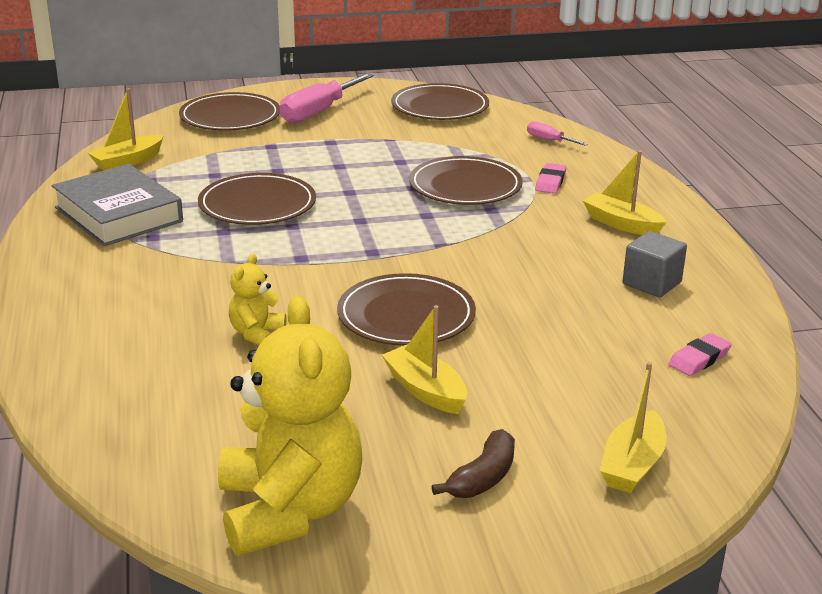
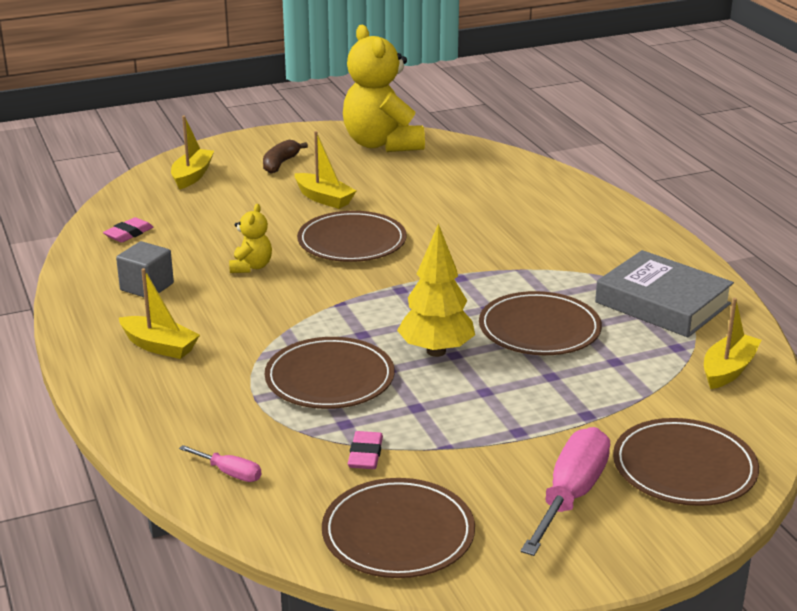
camera: 170 degrees right, 0 degrees up
(257, 334) = (457, 219): yellow teddy bear -> yellow teddy bear (251, 267)
(364, 196) = (436, 351): none -> yellow tree
(550, 182) = (231, 396): pink eraser -> pink eraser (365, 454)

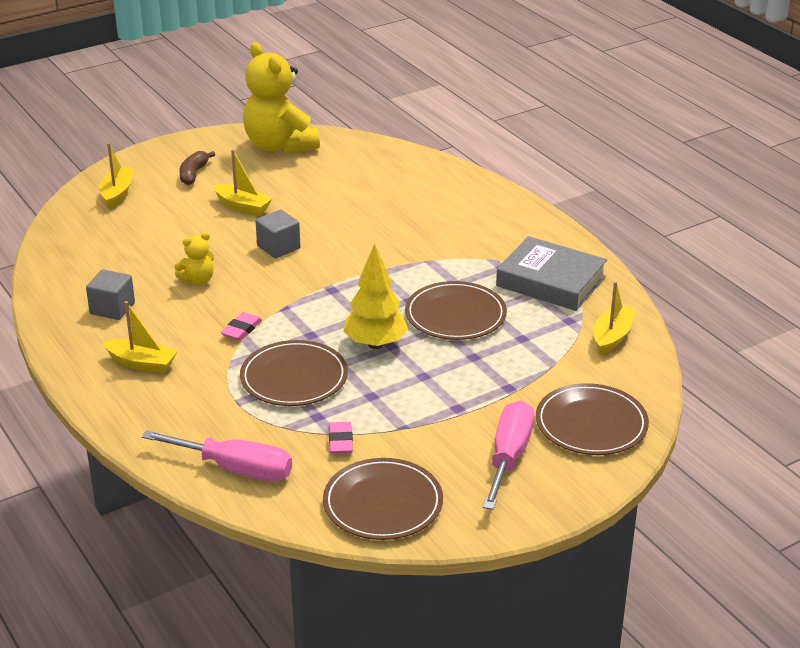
camera: 10 degrees left, 5 degrees up
(128, 233) = (78, 257): pink eraser -> pink eraser (241, 329)
(230, 473) = (235, 469): pink screwdriver -> pink screwdriver, size x2.06
(251, 267) = (198, 280): yellow teddy bear -> yellow teddy bear turned 60 degrees clockwise
(352, 241) = (278, 247): brown plate -> grey cube

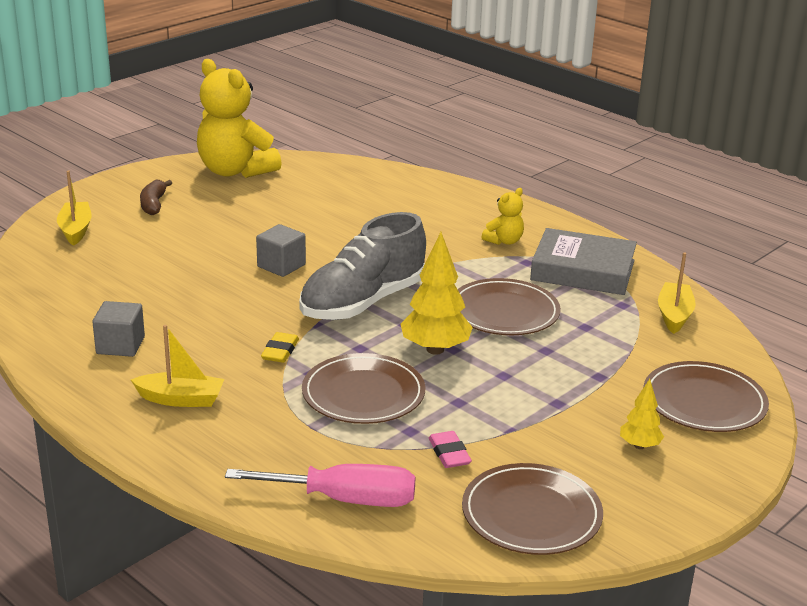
camera: 15 degrees left, 5 degrees down
(198, 280) = (207, 307): yellow teddy bear -> yellow teddy bear (504, 241)
(241, 329) = (280, 351): pink eraser -> yellow eraser
(242, 206) = (222, 230): yellow boat -> none
(334, 291) = (363, 302): none -> grey shoe
(509, 457) = (639, 446): pink screwdriver -> yellow tree

